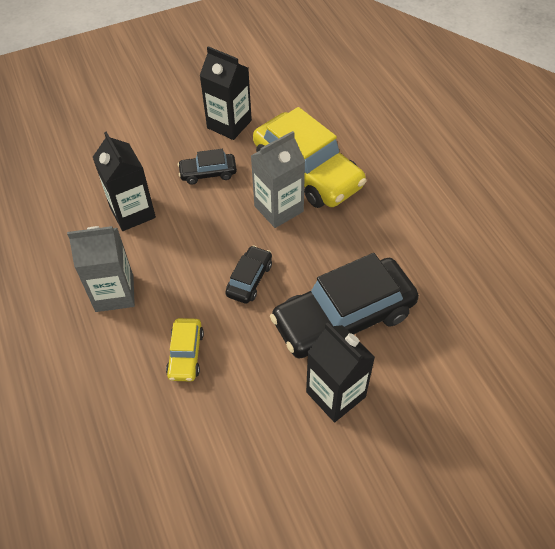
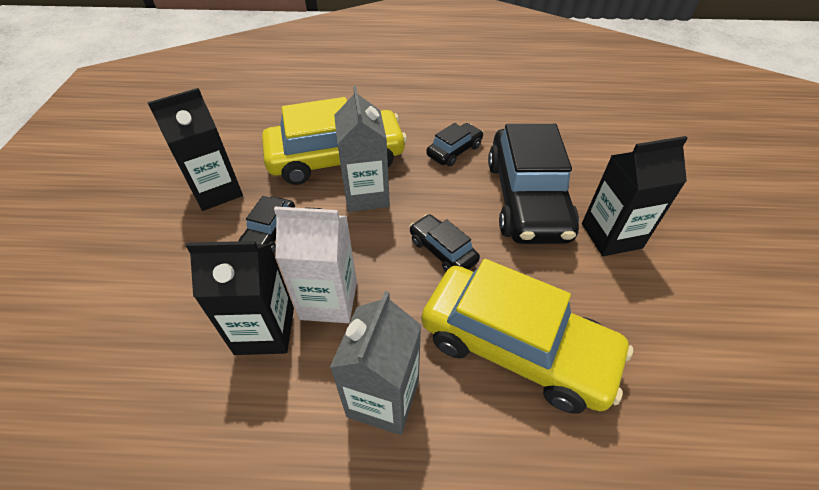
camera: 65 degrees left, 5 degrees down
(170, 233) = (329, 300): none -> white carton
(186, 354) = (516, 346): yellow car -> yellow car, size x2.14
(372, 244) = (454, 151): none -> black car

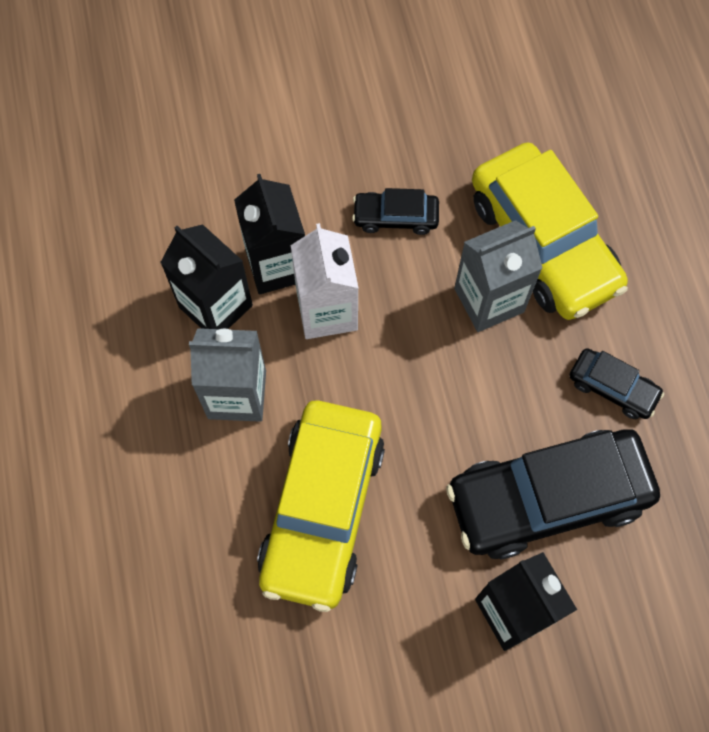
camera: 75 degrees right, 20 degrees up
(217, 191) = (440, 133): black carton -> black carton (215, 306)
(442, 251) = (427, 410): black car -> none

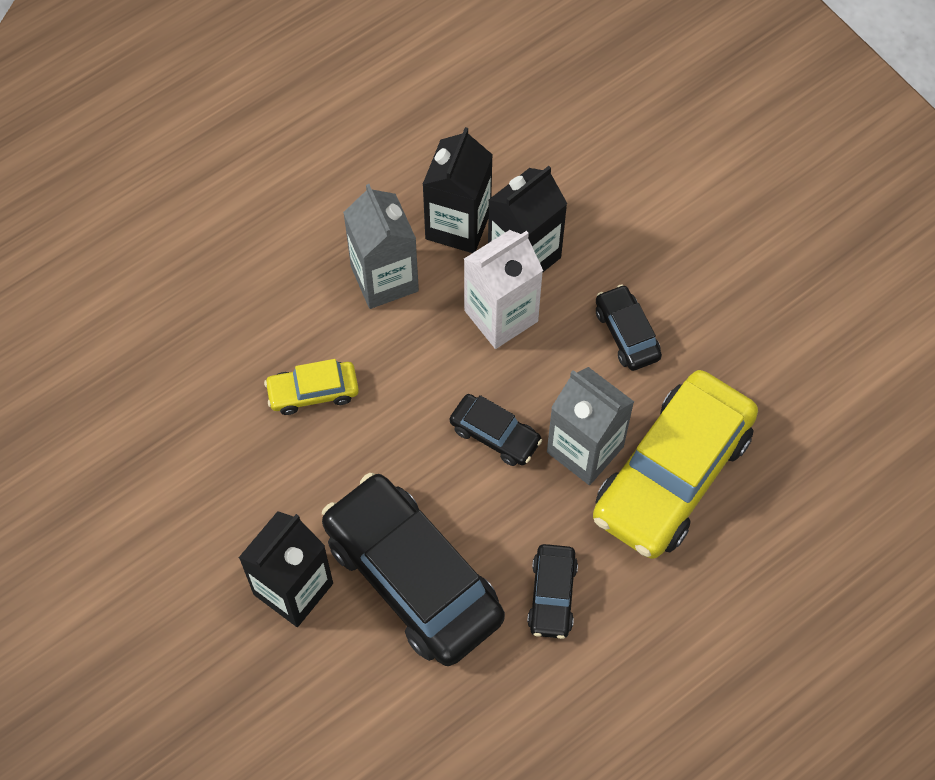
camera: 65 degrees right, 5 degrees down
(322, 509) = (313, 392): yellow car -> yellow car, size x0.47
(441, 367) = (495, 435): none -> black car

